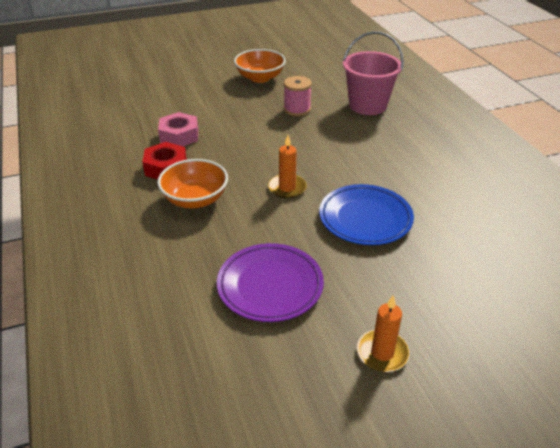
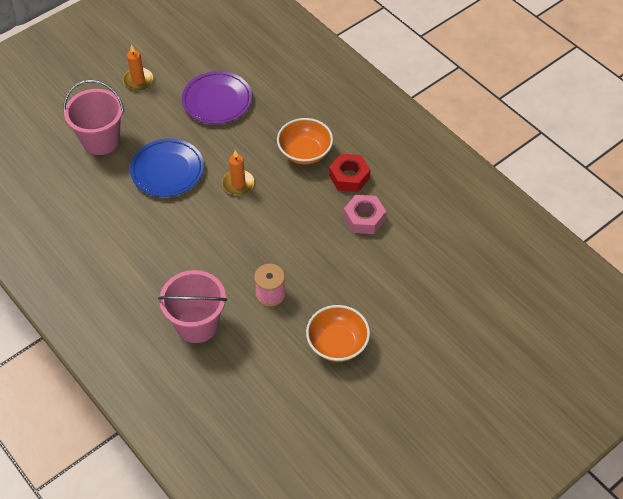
camera: 160 degrees right, 15 degrees up
(449, 274) = (101, 140): none -> pink bucket

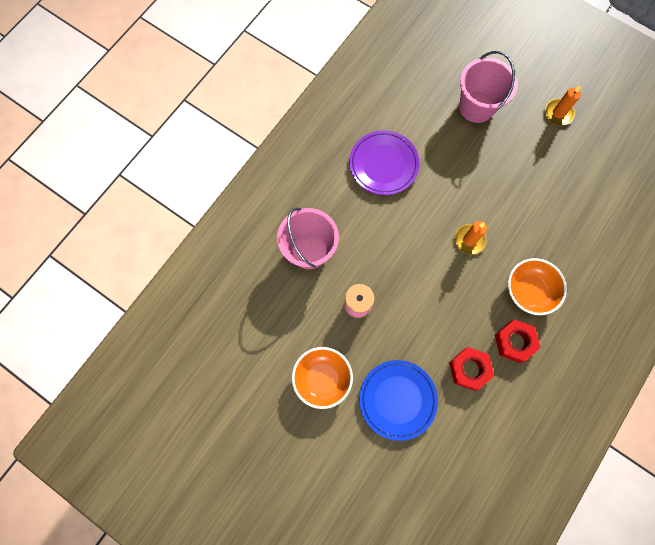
camera: 75 degrees right, 20 degrees up
(167, 171) = (463, 173): blue plate -> blue plate (397, 399)
(217, 101) = (561, 190): purple plate -> purple plate (383, 164)
(364, 218) = (469, 369): pink nut -> red nut

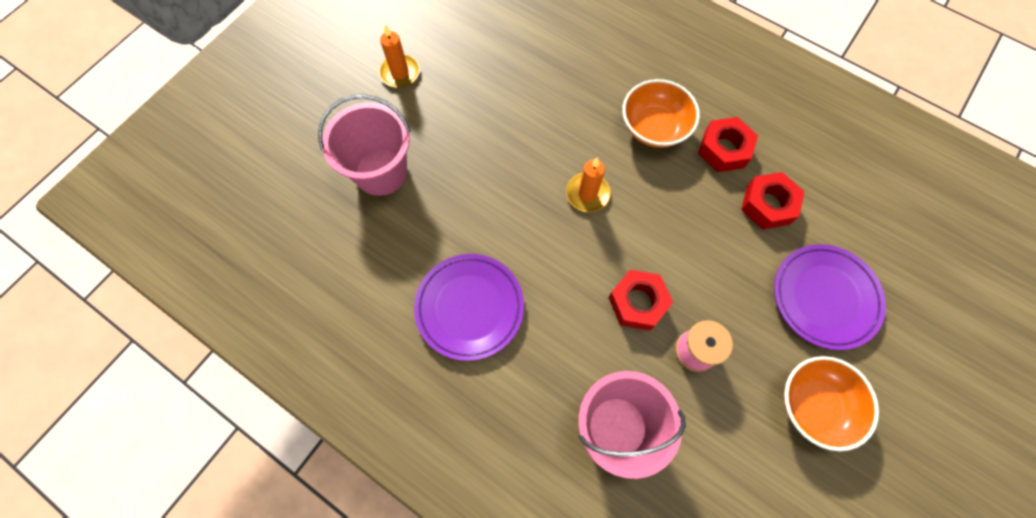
camera: 90 degrees left, 5 degrees down
(390, 269) = (638, 302): none -> red nut
(397, 399) = (824, 298): blue plate -> purple plate

